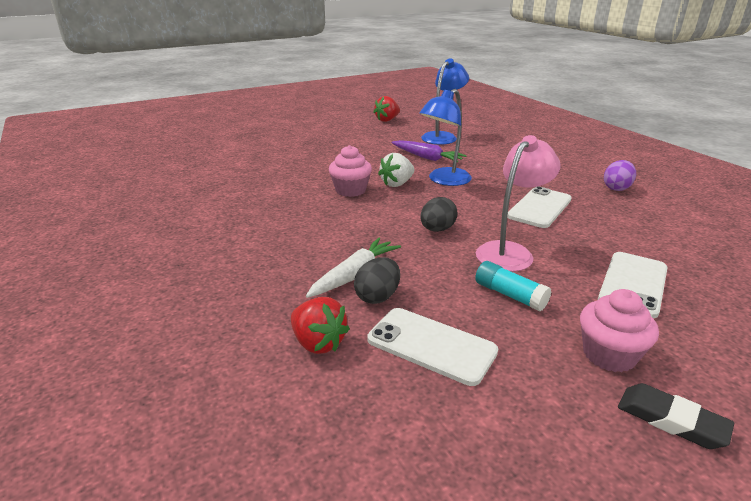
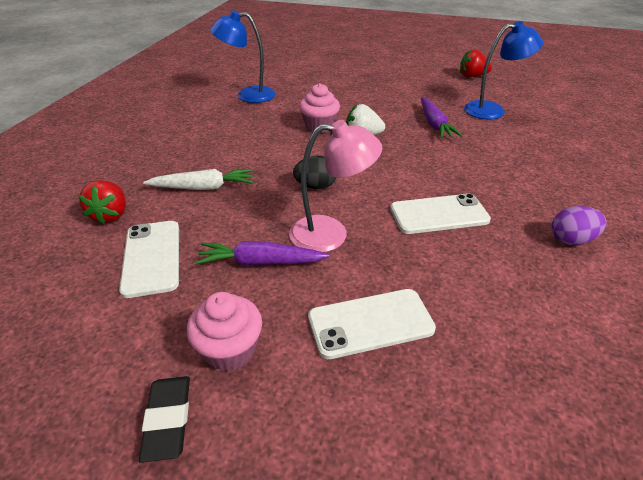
camera: 45 degrees right, 10 degrees up
(377, 297) = (187, 209): black egg -> none
(444, 180) = (406, 150): blue lamp -> blue lamp (248, 95)
(509, 295) = (260, 262): turquoise glue stick -> purple carrot

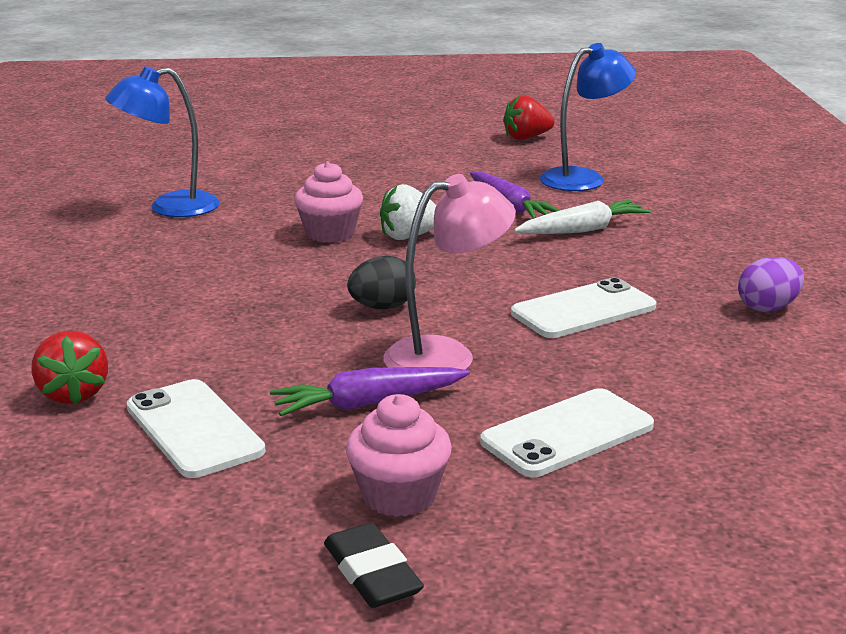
camera: 20 degrees left, 15 degrees down
(203, 187) = (202, 336): white carrot -> white carrot (583, 230)

